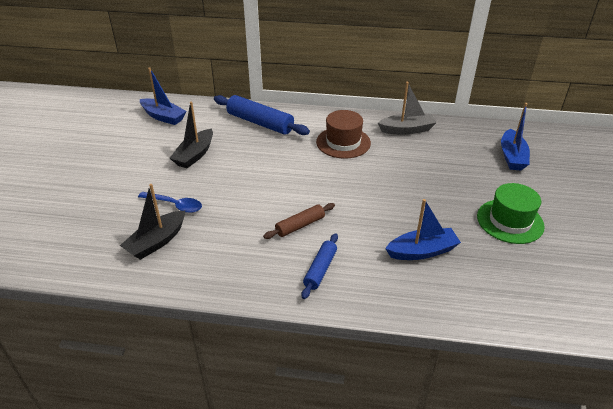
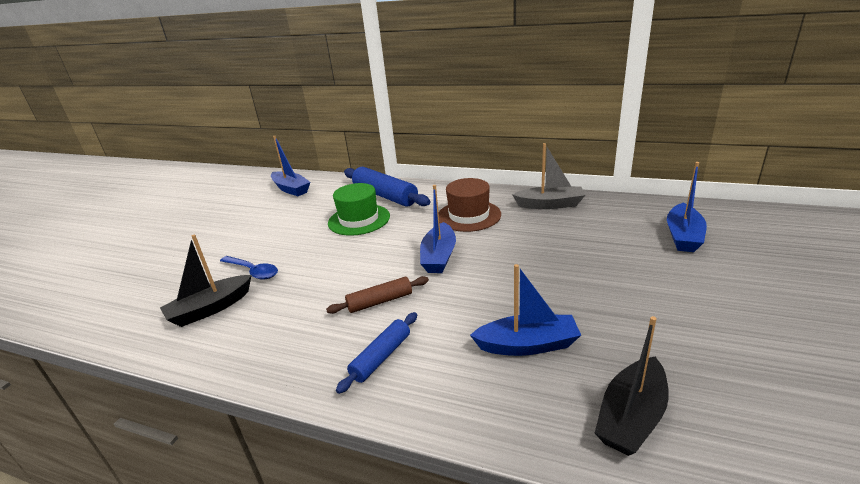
camera: 15 degrees right, 10 degrees down
(194, 155) = (301, 223): black boat -> black boat (631, 417)
(332, 183) = (439, 256): none -> blue boat
(510, 221) = (667, 314): green hat -> green hat (359, 219)

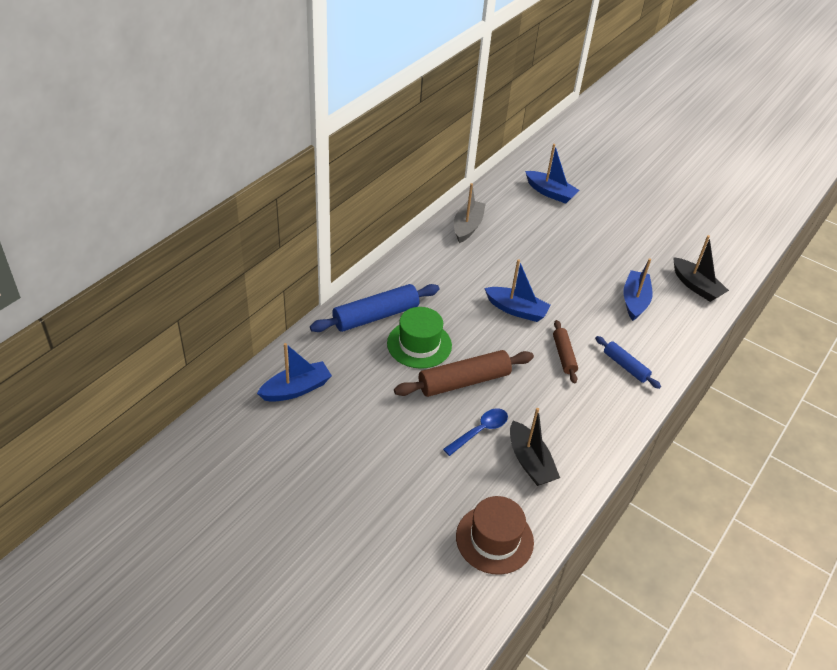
camera: 80 degrees left, 15 degrees up
(318, 250) = (464, 381): none -> brown rolling pin
(469, 215) = (457, 275): brown hat -> brown hat (494, 539)

